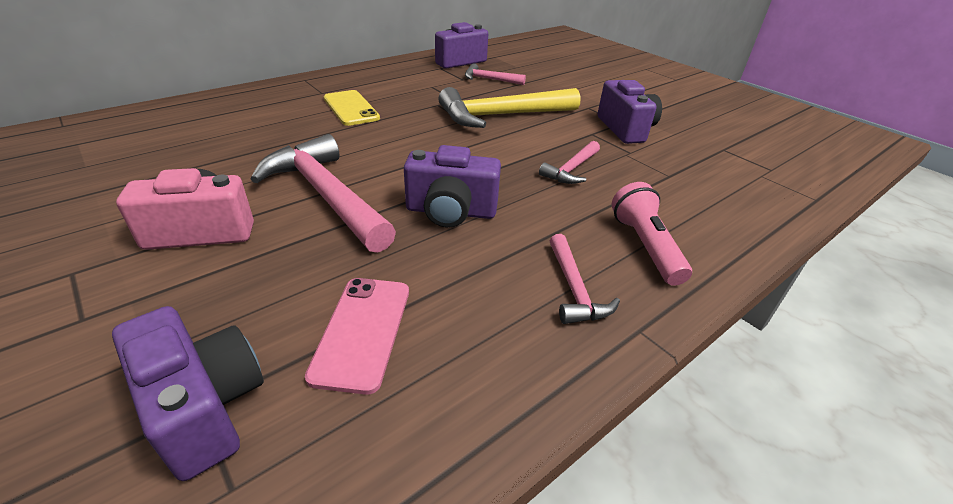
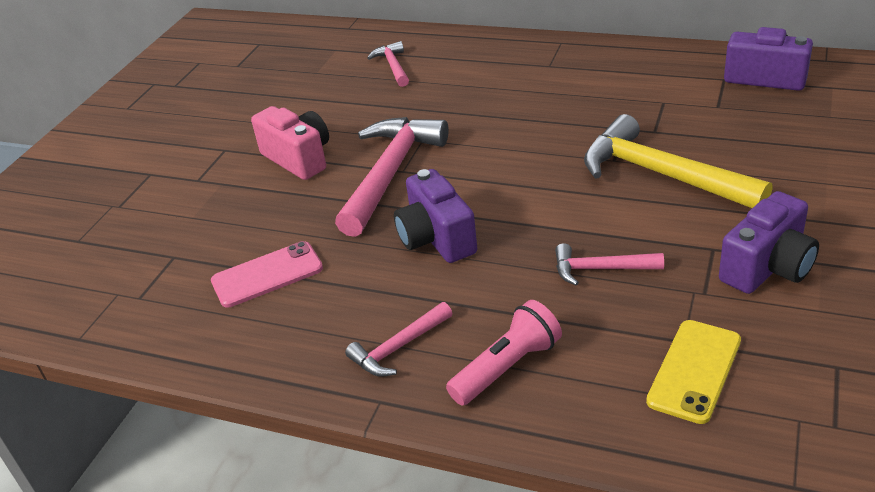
camera: 65 degrees right, 0 degrees up
(204, 406) = (175, 258): purple camera -> none
(351, 108) = (541, 96): yellow phone -> yellow phone (694, 371)
(489, 79) = (749, 120): pink hammer -> pink hammer (393, 66)

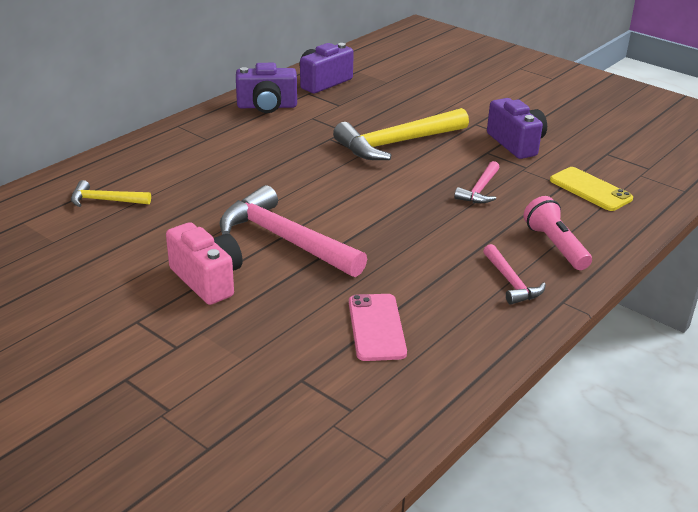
camera: 75 degrees left, 5 degrees down
(298, 158) = (207, 280): pink camera -> pink camera turned 75 degrees clockwise
(393, 66) = (105, 200): pink hammer -> yellow hammer
(436, 238) = (395, 239): purple camera -> purple camera (267, 106)

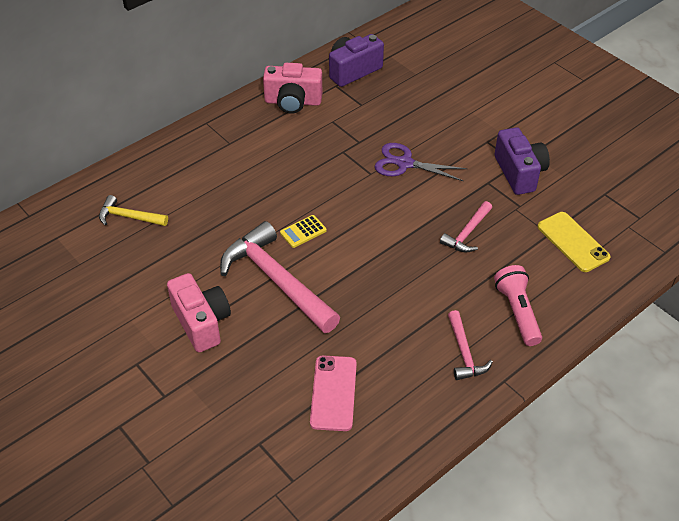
camera: 10 degrees right, 15 degrees up
(267, 106) = (293, 102): purple camera -> pink camera
(304, 200) = (303, 231): none -> yellow calculator
(397, 143) = (404, 163): yellow hammer -> purple scissors

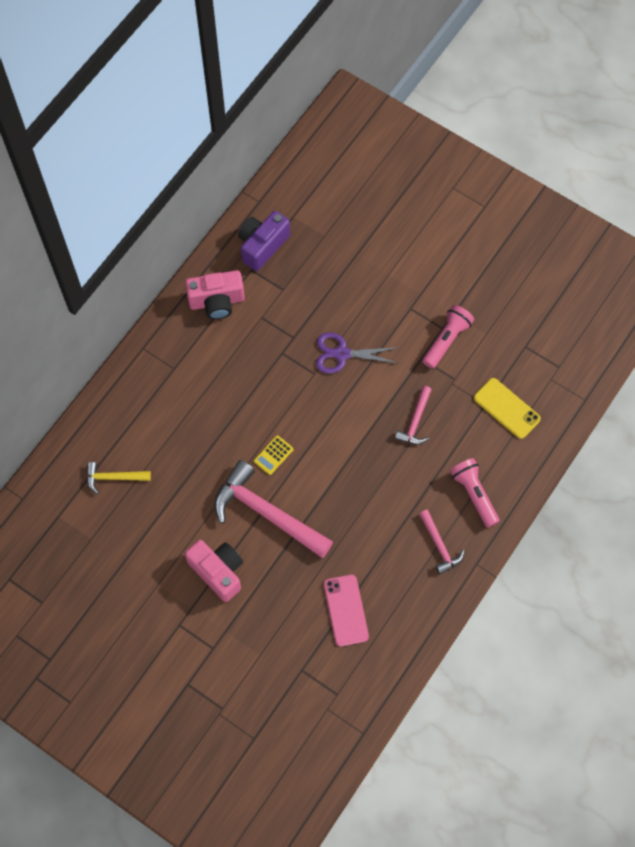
camera: 15 degrees left, 20 degrees up
(519, 173) = (446, 340): purple camera -> pink flashlight

